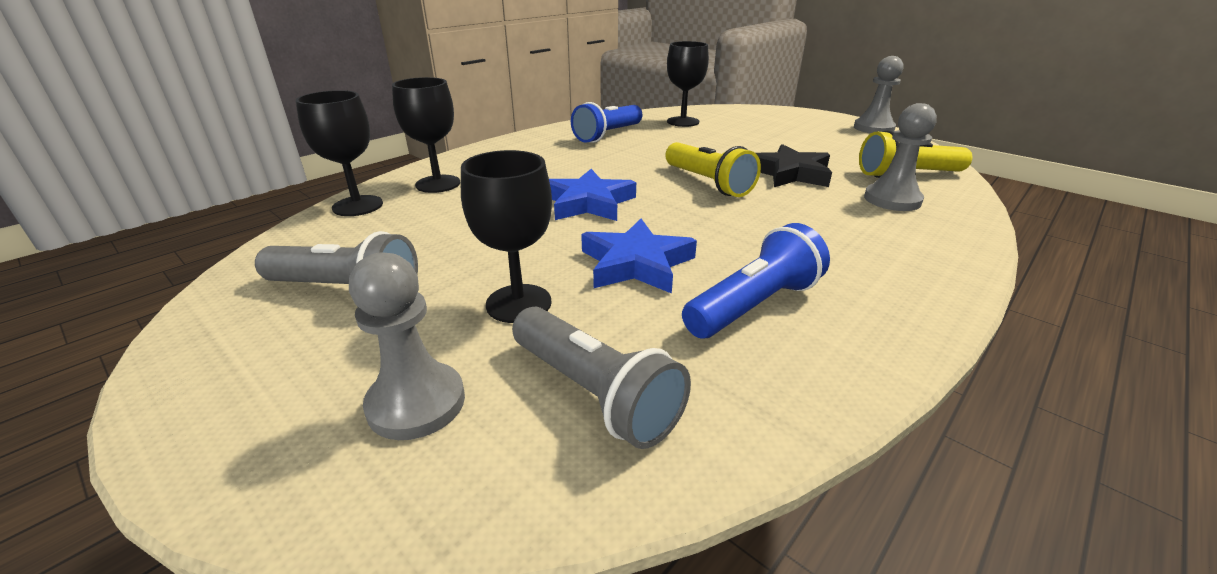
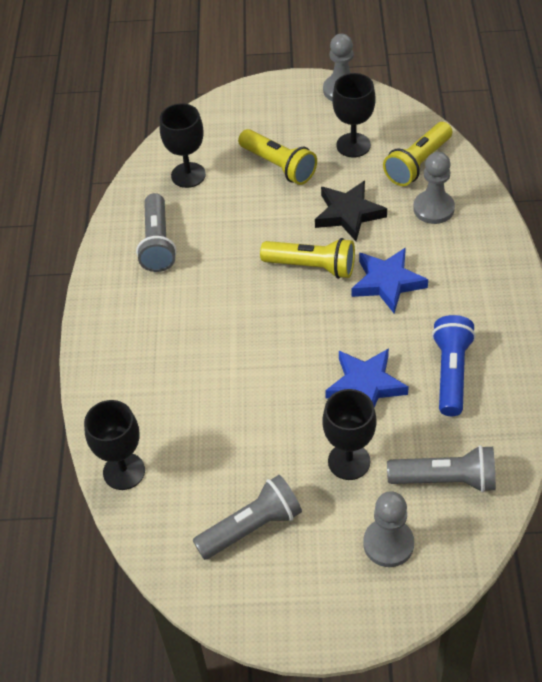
camera: 40 degrees left, 20 degrees up
(438, 184) = (135, 407): black goblet -> black goblet (353, 145)
(589, 203) = (267, 348): blue star -> blue star (387, 282)
(608, 135) = (158, 243): blue flashlight -> grey flashlight
(761, 138) = (279, 166): none -> yellow flashlight

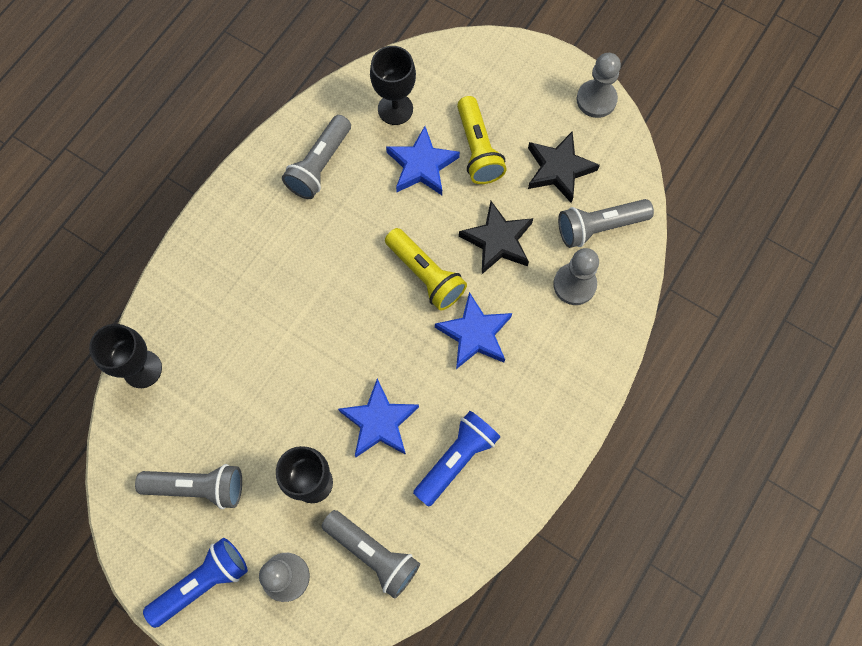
camera: 30 degrees right, 20 degrees up
(243, 199) = (422, 165): none -> blue star
(319, 596) = (202, 582): none -> blue flashlight
(353, 145) = (559, 169): black goblet -> black star
(418, 164) = (599, 227): yellow flashlight -> grey flashlight

